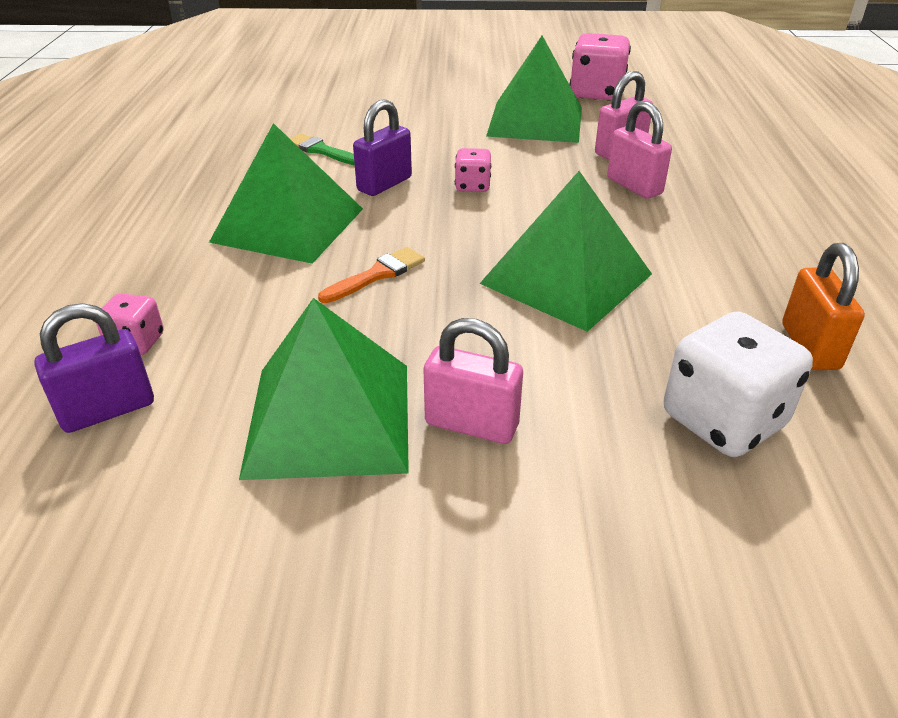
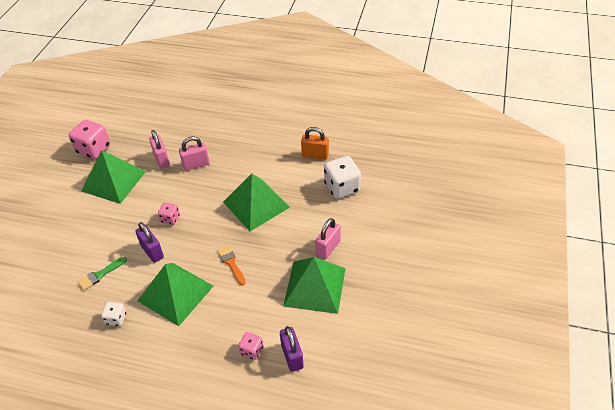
camera: 75 degrees left, 10 degrees up
(228, 181) = (116, 319): none -> white dice

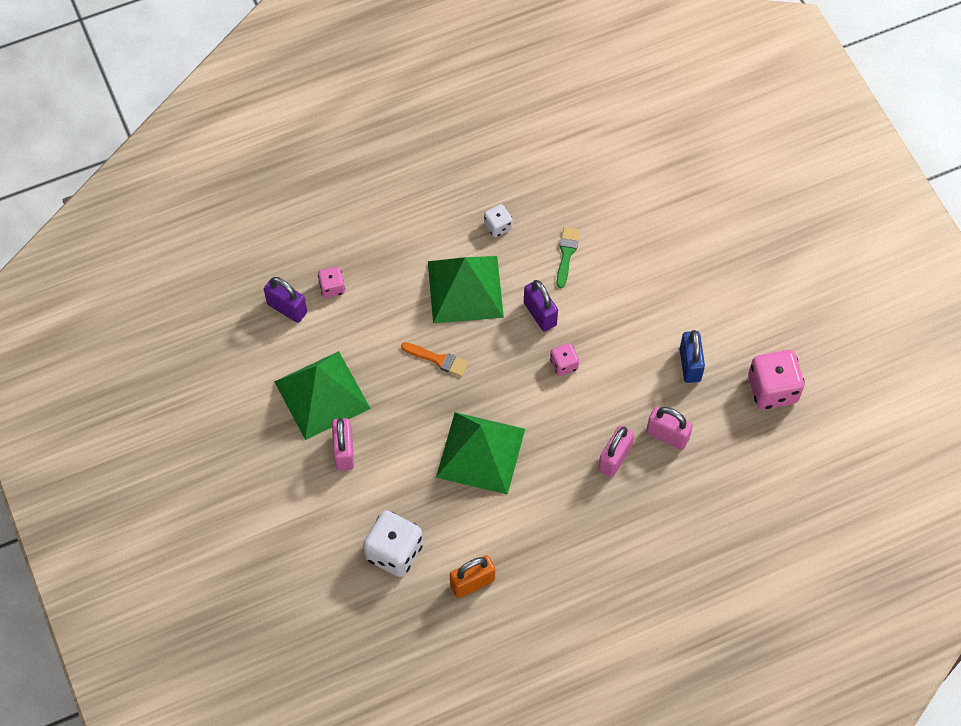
camera: 140 degrees right, 15 degrees up
(113, 181) = (690, 365): green pyramid -> blue padlock
(152, 251) = (540, 314): purple padlock -> purple padlock turned 45 degrees clockwise

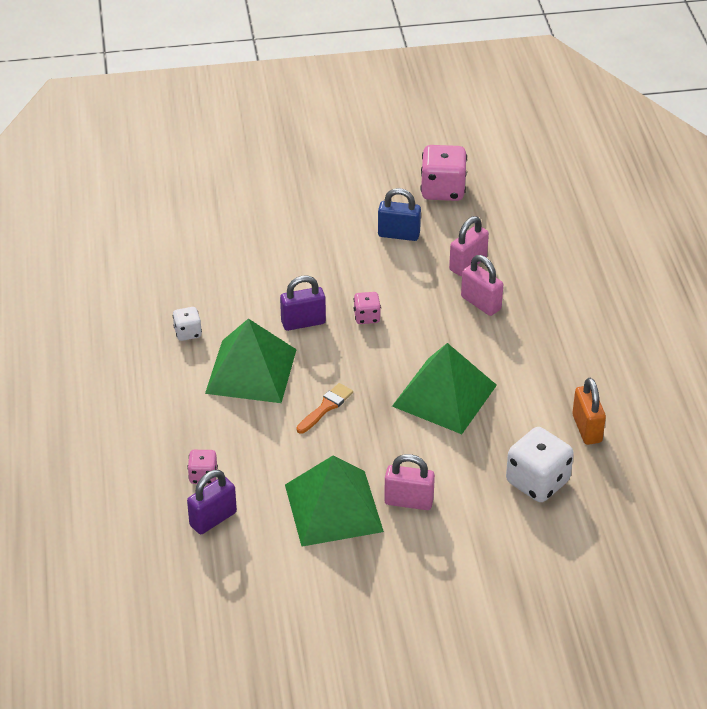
camera: 75 degrees left, 20 degrees down
(566, 254) = (243, 290): green brush -> none

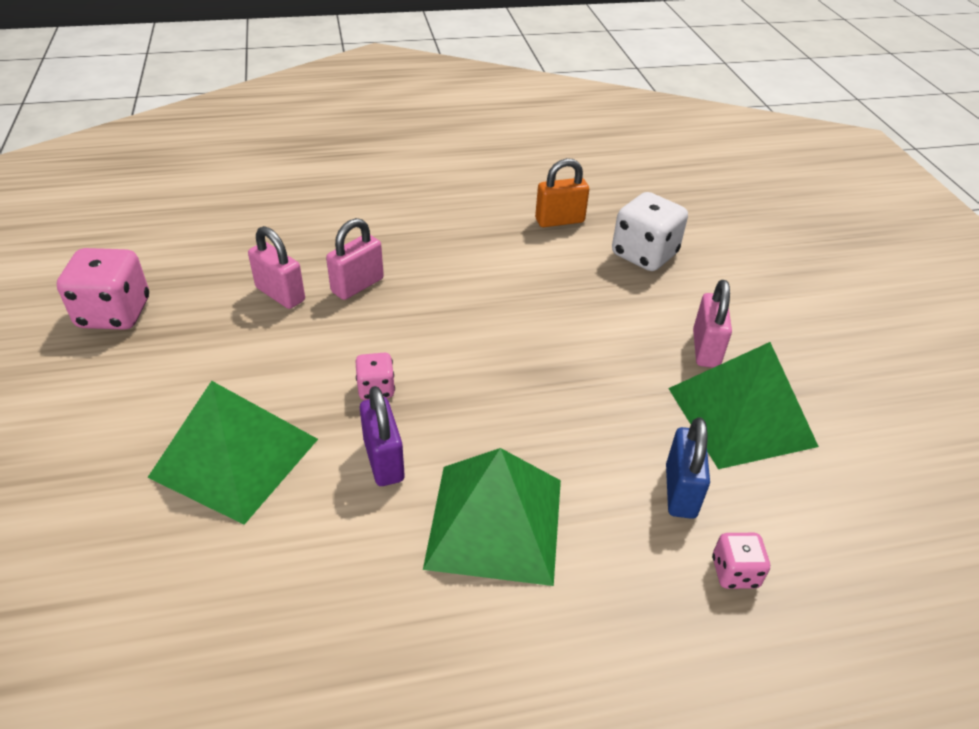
camera: 95 degrees left, 0 degrees up
(188, 333) = (402, 627): white dice -> none
(213, 519) = (814, 552): purple padlock -> none
(326, 407) = (561, 429): orange brush -> none
(398, 234) = (200, 357): blue padlock -> blue padlock (680, 491)
(444, 395) = (523, 318): green pyramid -> green pyramid (235, 458)

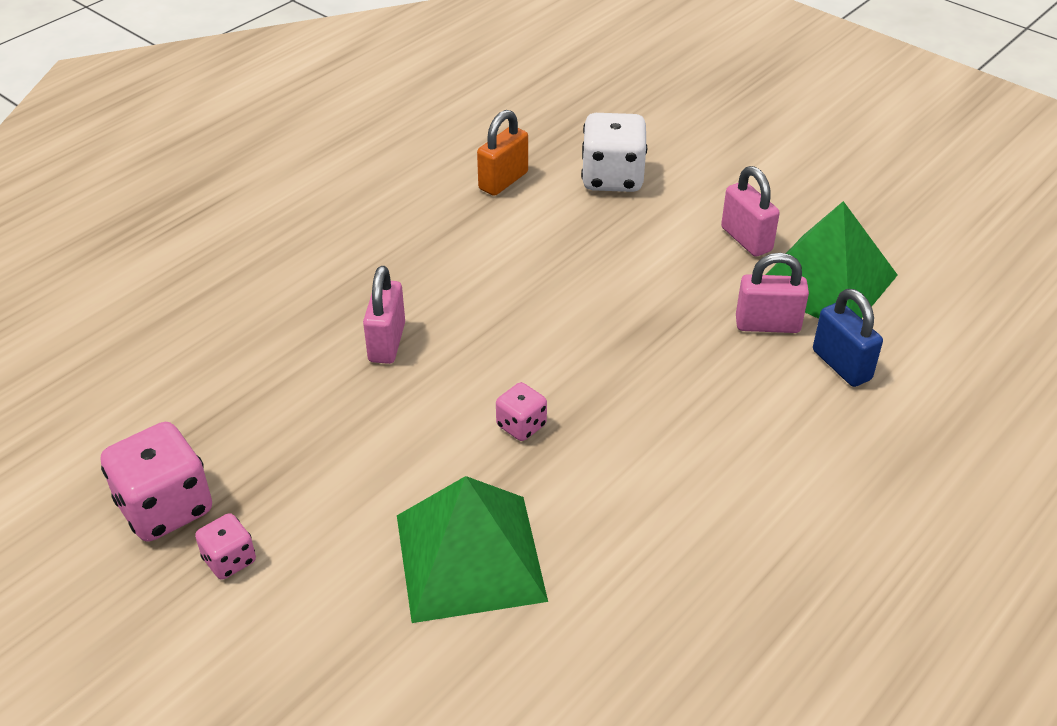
camera: 35 degrees left, 0 degrees up
(280, 294) = (320, 392): pink padlock -> pink padlock (767, 325)
(384, 460) = (599, 479): purple padlock -> none
(495, 523) = (739, 471): green pyramid -> none
(734, 572) = (932, 401): pink dice -> pink dice (229, 560)

